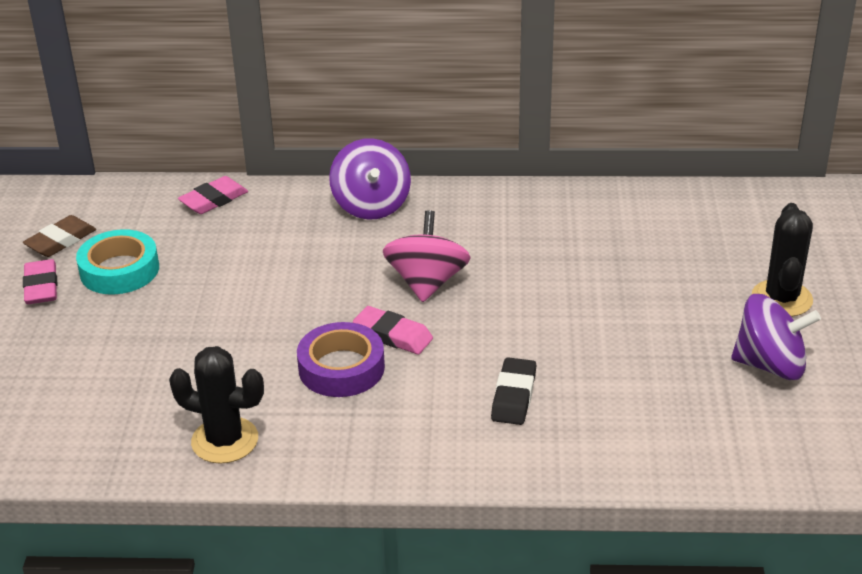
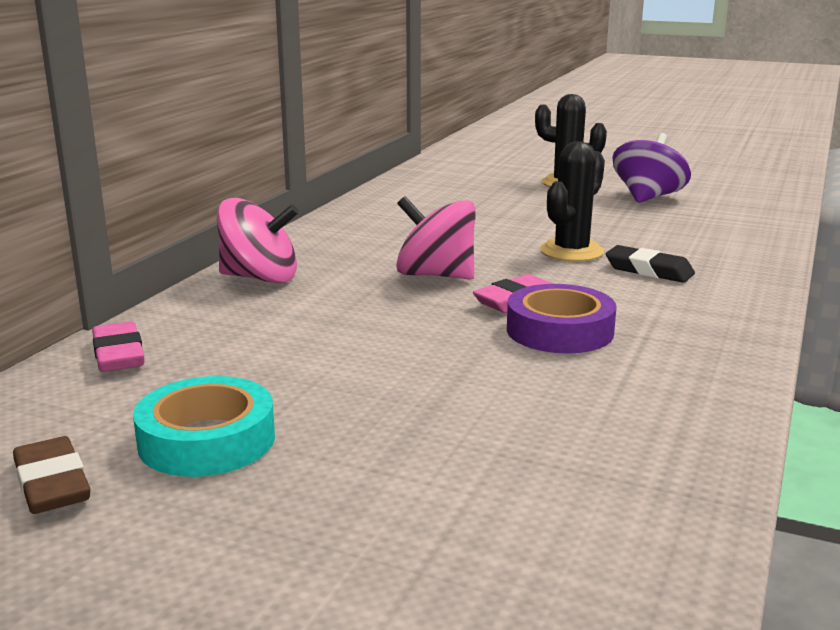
camera: 70 degrees left, 15 degrees down
(41, 287) = (170, 517): pink eraser -> none
(225, 440) = (671, 410): black cactus -> black cactus (571, 251)
(371, 205) = (260, 278): purple spinning top -> pink spinning top

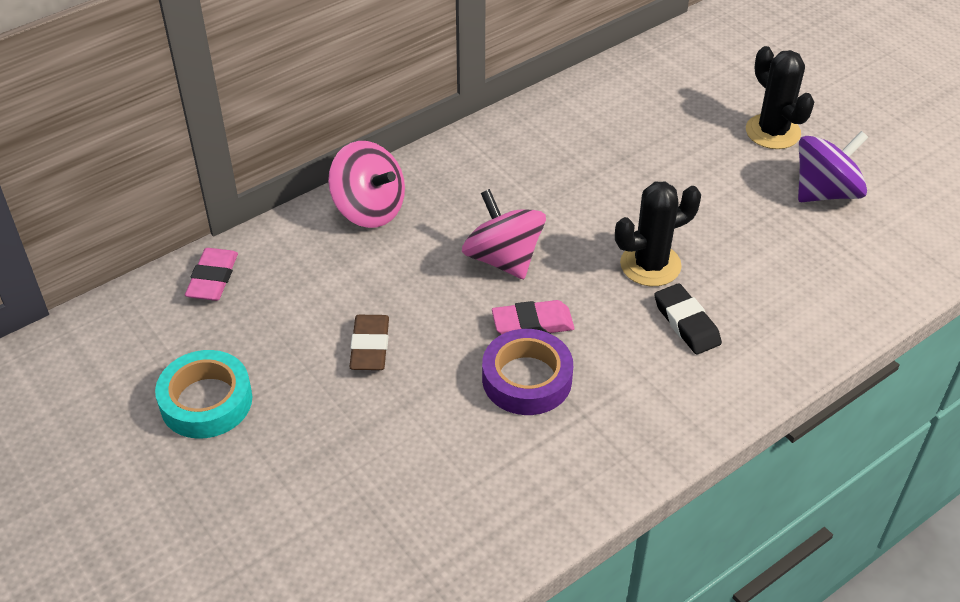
camera: 30 degrees right, 25 degrees up
(52, 484) = (104, 404): brown eraser -> brown eraser (370, 347)

